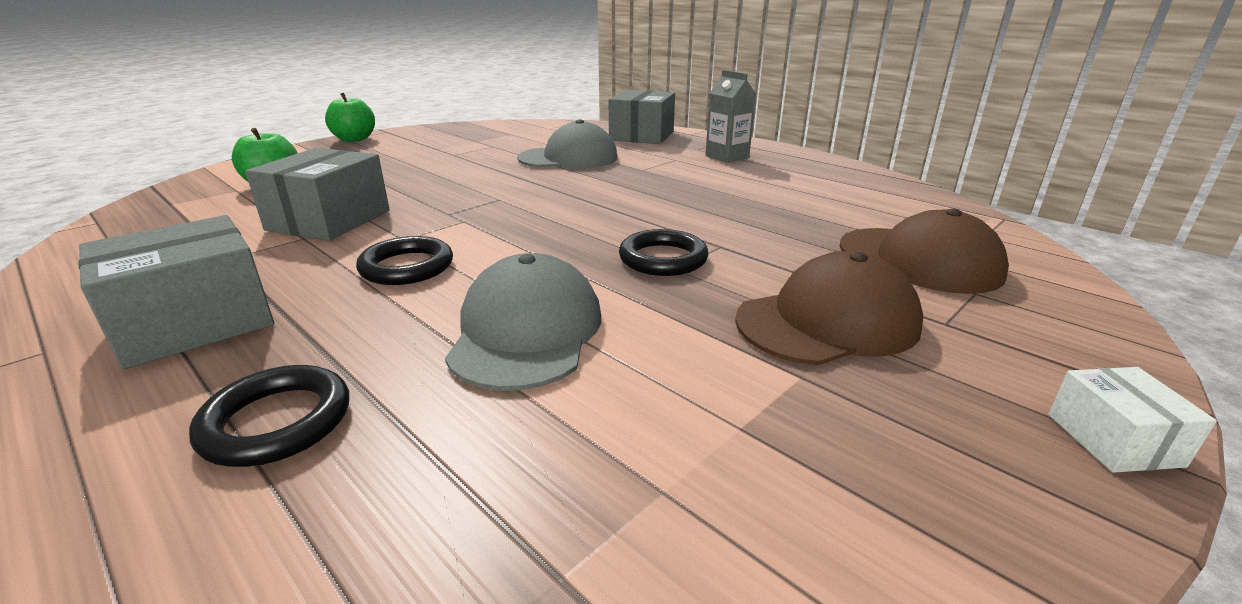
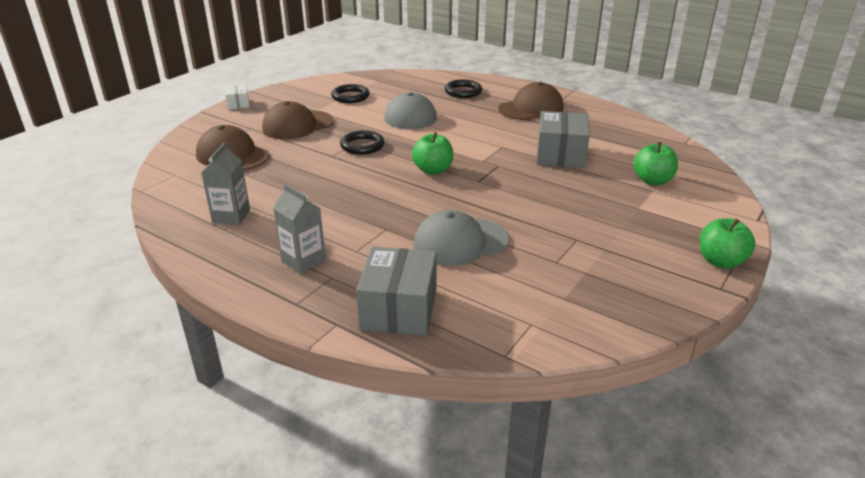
camera: 170 degrees right, 5 degrees up
(194, 322) = (531, 108): grey box -> brown cap
(407, 267) = (481, 132): black ring -> black ring (350, 96)
(553, 214) = (433, 170): none -> green apple
(832, 187) = (231, 216): none -> grey carton

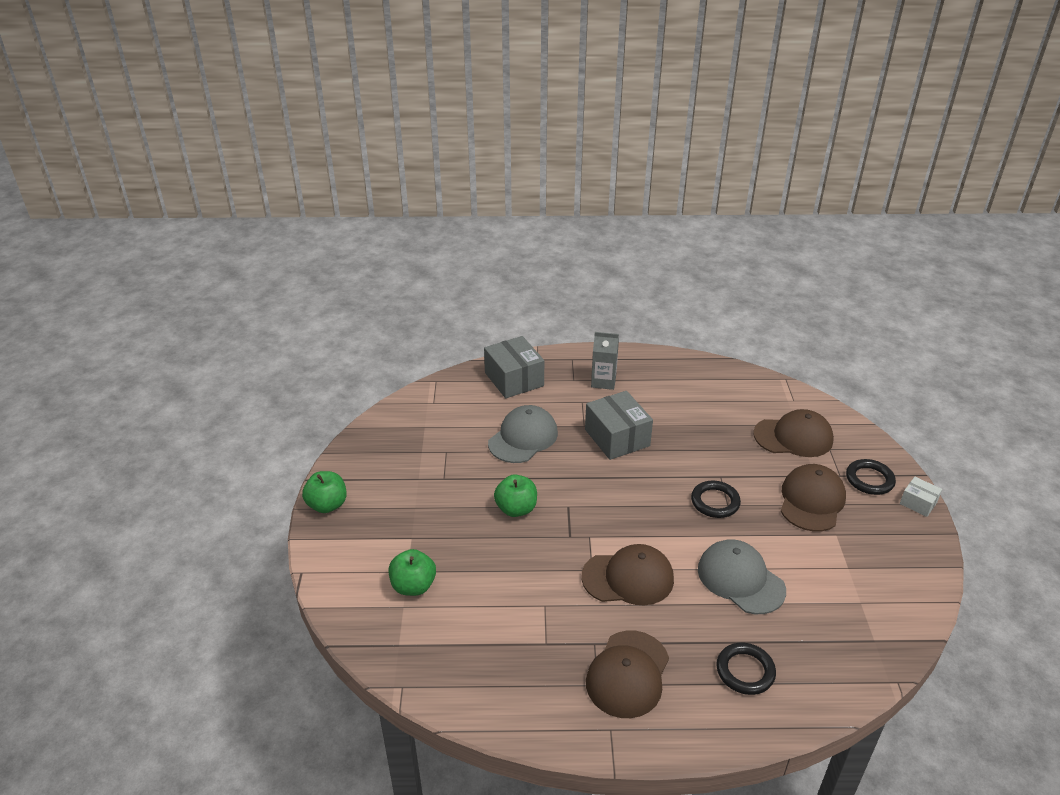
camera: 145 degrees right, 5 degrees up
(231, 216) = (694, 388): grey carton -> none
(350, 96) = (845, 580): black ring -> black ring (869, 480)
(433, 170) = (618, 500): green apple -> green apple (516, 509)
(481, 136) = (628, 578): none -> brown cap
(560, 154) = (525, 585): grey box -> grey box (617, 438)

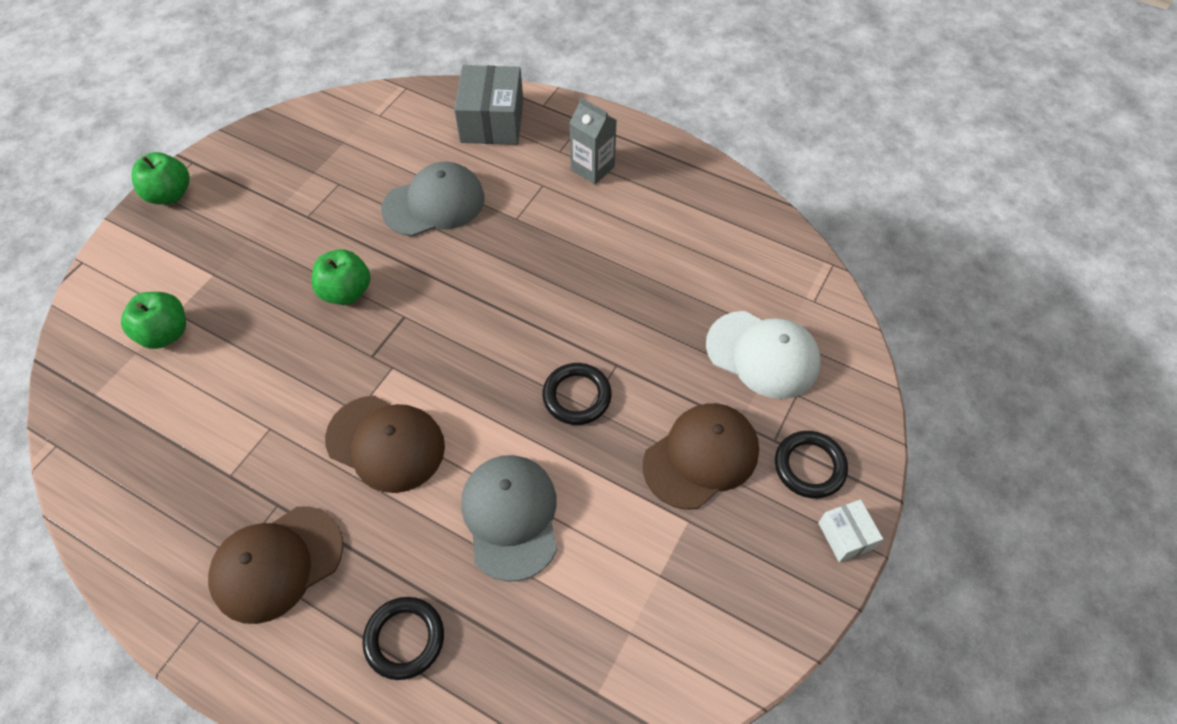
camera: 30 degrees right, 20 degrees up
(617, 438) = (539, 252): grey box -> none
(793, 437) = (763, 354): brown cap -> white cap

